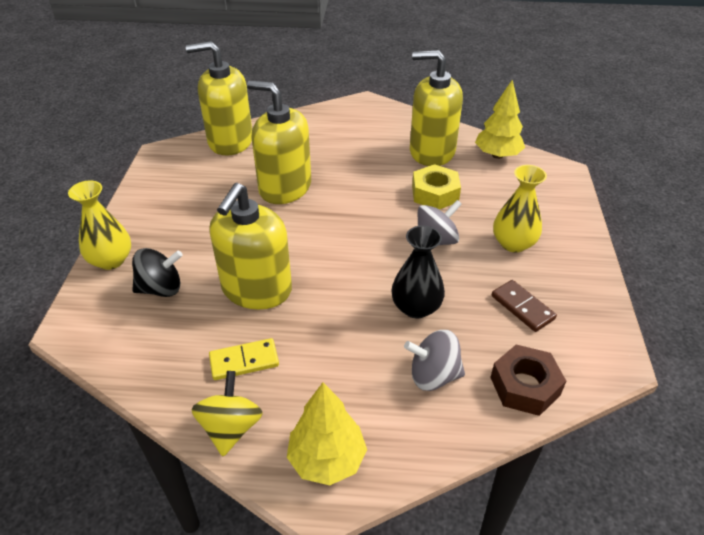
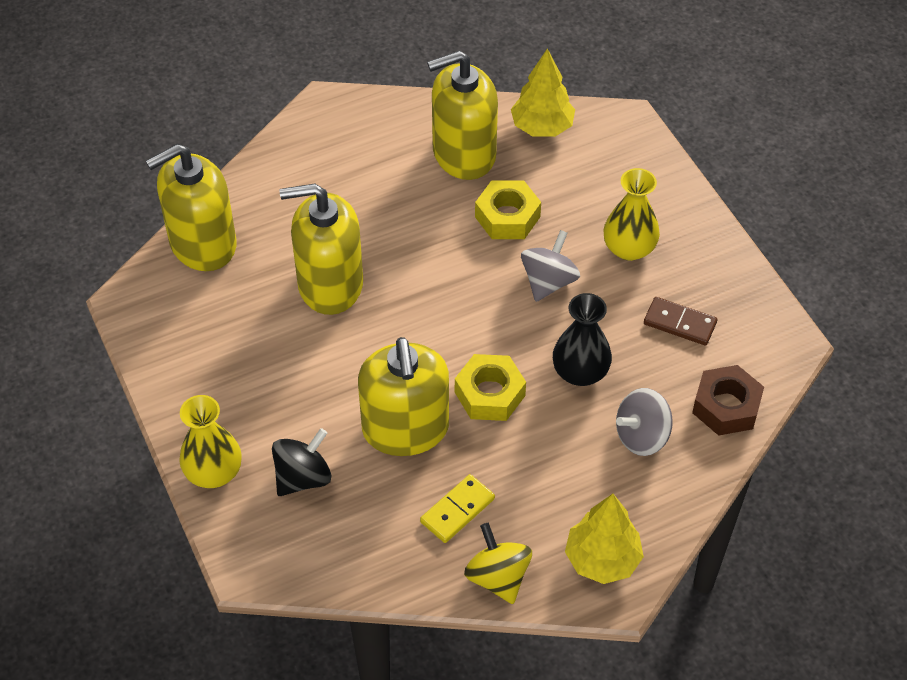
camera: 30 degrees left, 10 degrees up
(335, 293) = (490, 394): none -> yellow nut

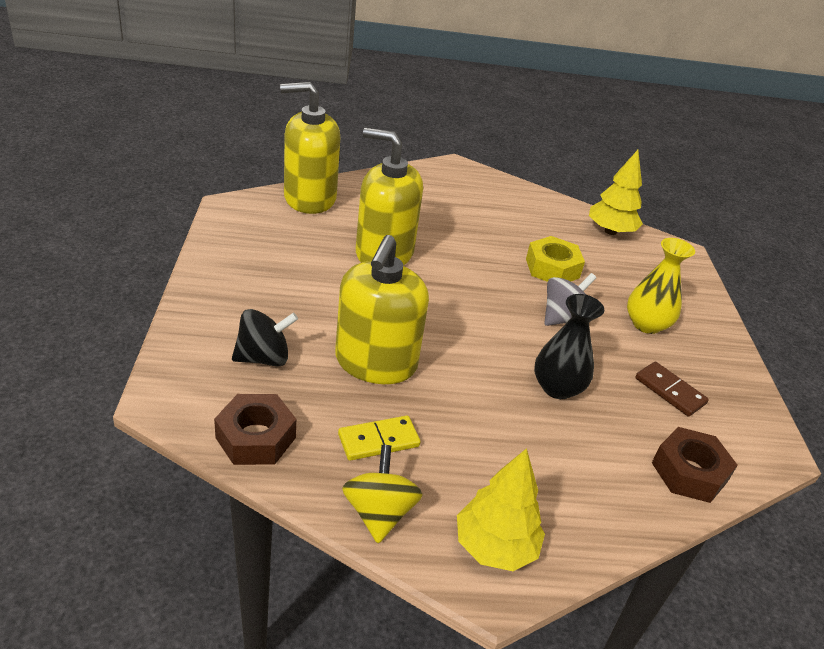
camera: 20 degrees right, 15 degrees down
(214, 472) = (196, 324): yellow vase -> none
(354, 562) = (255, 437): none -> brown nut
(463, 154) = (539, 223): yellow soap dispenser -> none
(490, 394) = (466, 369): yellow nut -> none
(642, 436) = (591, 460): grey spinning top -> none

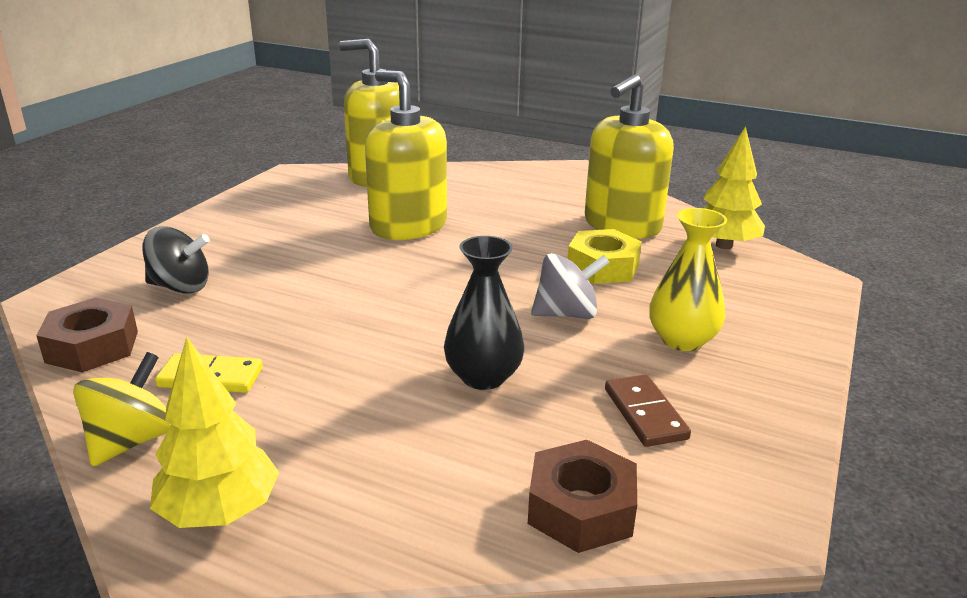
camera: 30 degrees right, 10 degrees down
(375, 362) = (289, 312): yellow soap dispenser -> yellow soap dispenser (622, 225)

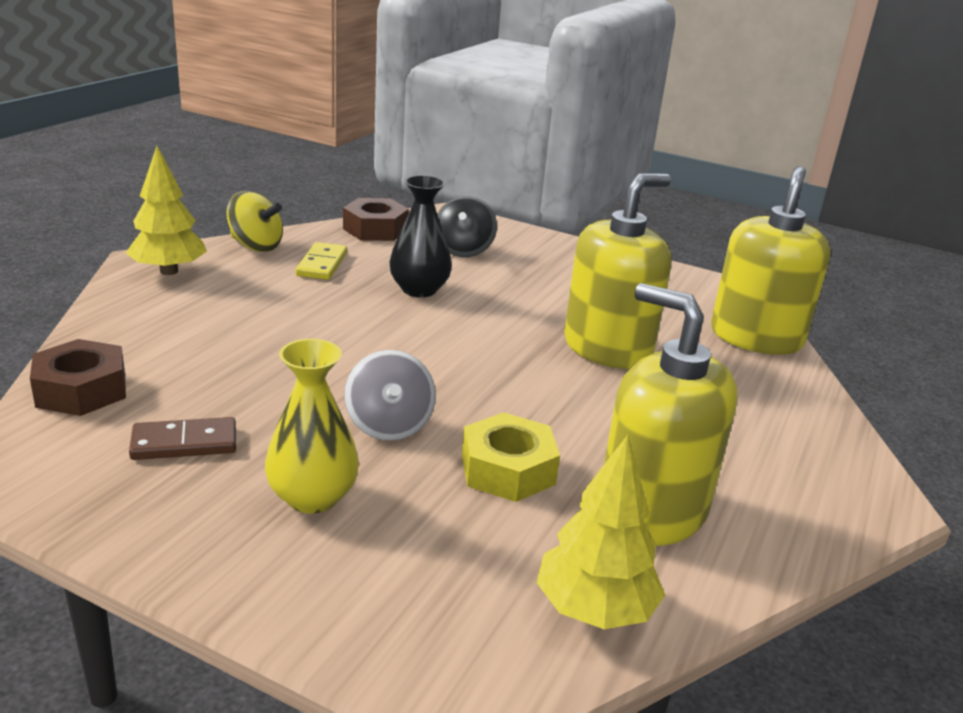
camera: 90 degrees right, 0 degrees up
(483, 377) = (282, 366): black vase -> black vase (419, 289)

